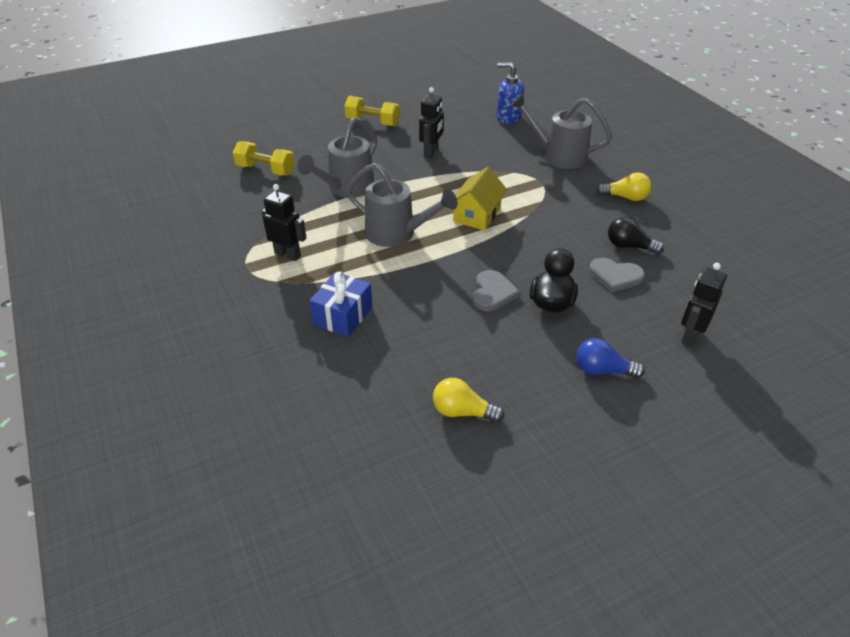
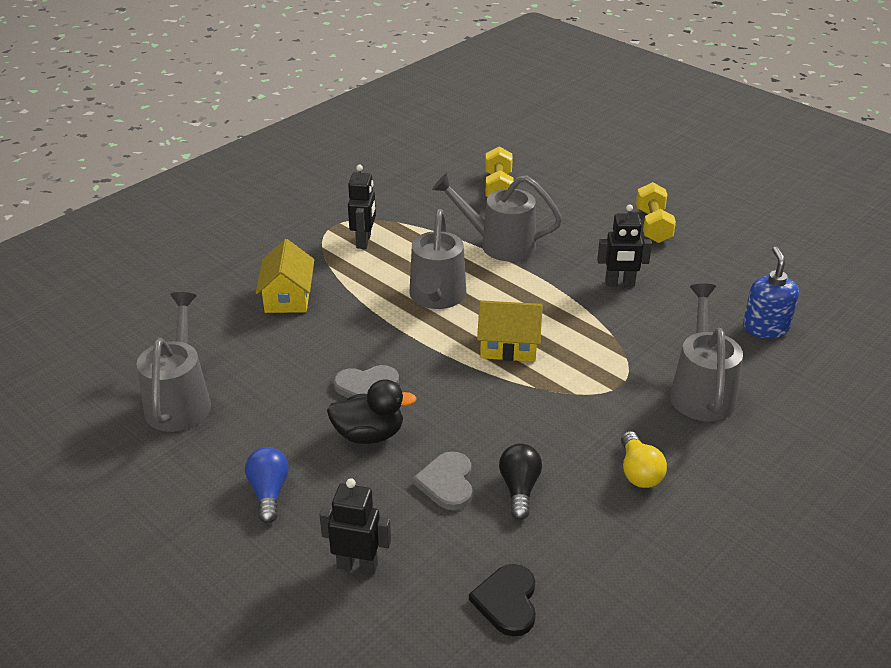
camera: 70 degrees right, 5 degrees down
(343, 315) = (288, 297): blue gift -> yellow house
(462, 412) = (180, 400): yellow light bulb -> grey watering can
(729, 275) = (507, 601): none -> black heart

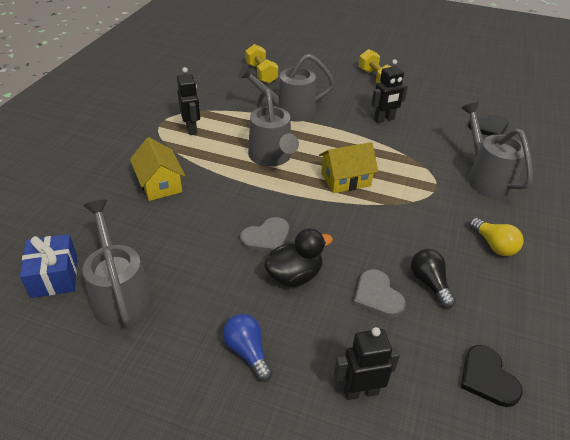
camera: 25 degrees left, 5 degrees up
(128, 364) = (54, 276): none -> blue gift
(765, 328) = (489, 127): blue soap dispenser -> black heart

